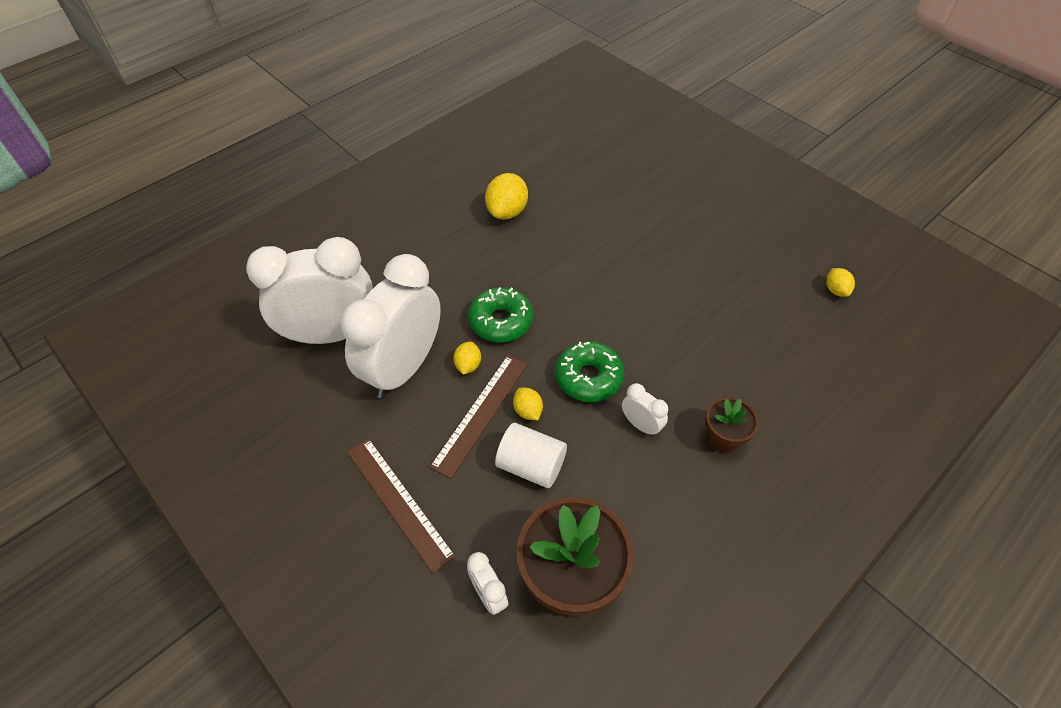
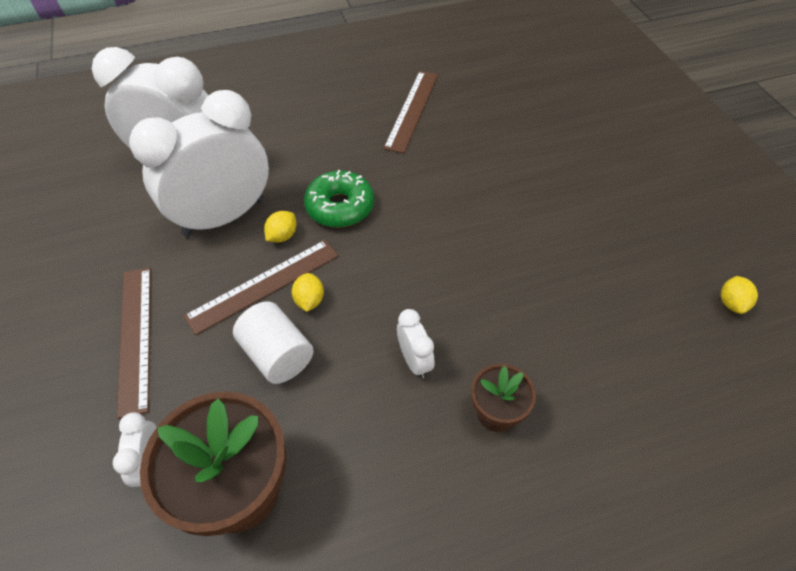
camera: 25 degrees right, 0 degrees up
(507, 211) = (412, 110): yellow lemon -> brown ruler
(588, 377) = (390, 291): green donut -> none

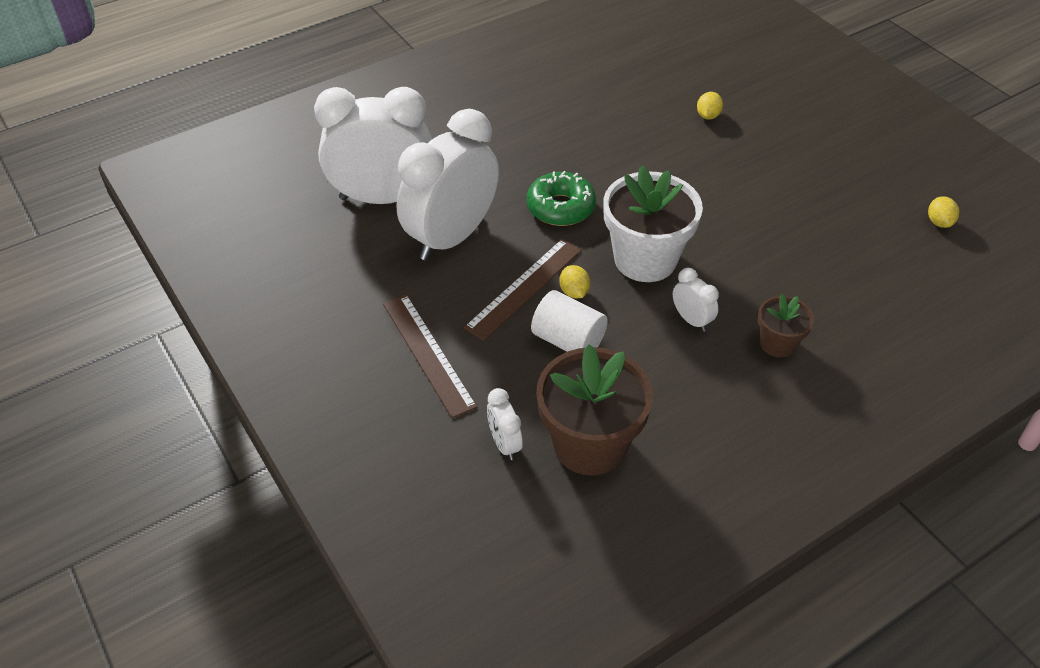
camera: 15 degrees left, 5 degrees down
(282, 236) = (519, 243): yellow lemon -> yellow lemon (708, 116)
(397, 280) = (645, 259): none -> white flower pot
(412, 110) = (586, 105): brown ruler -> none

